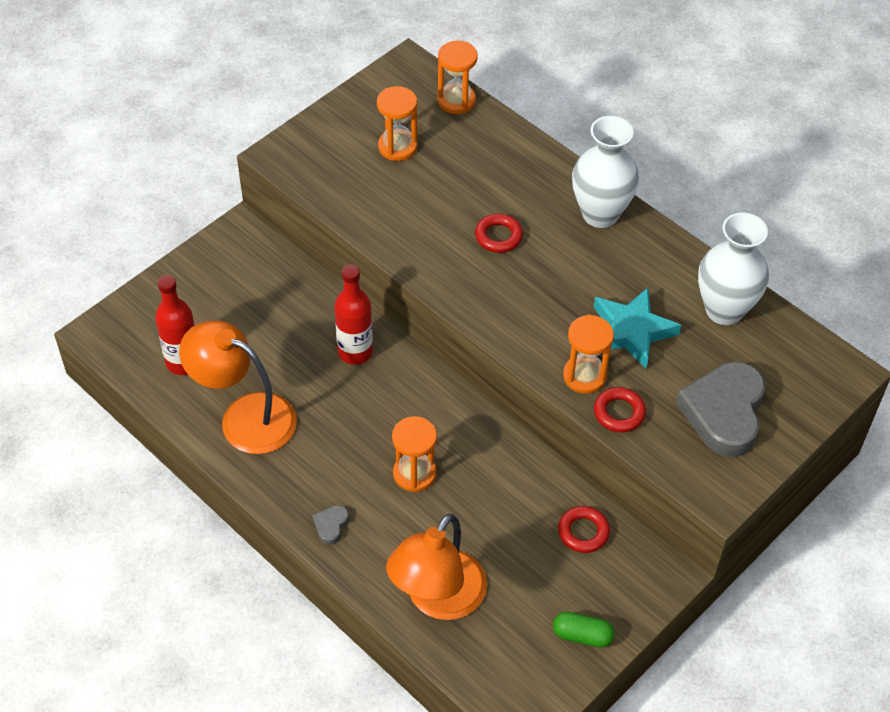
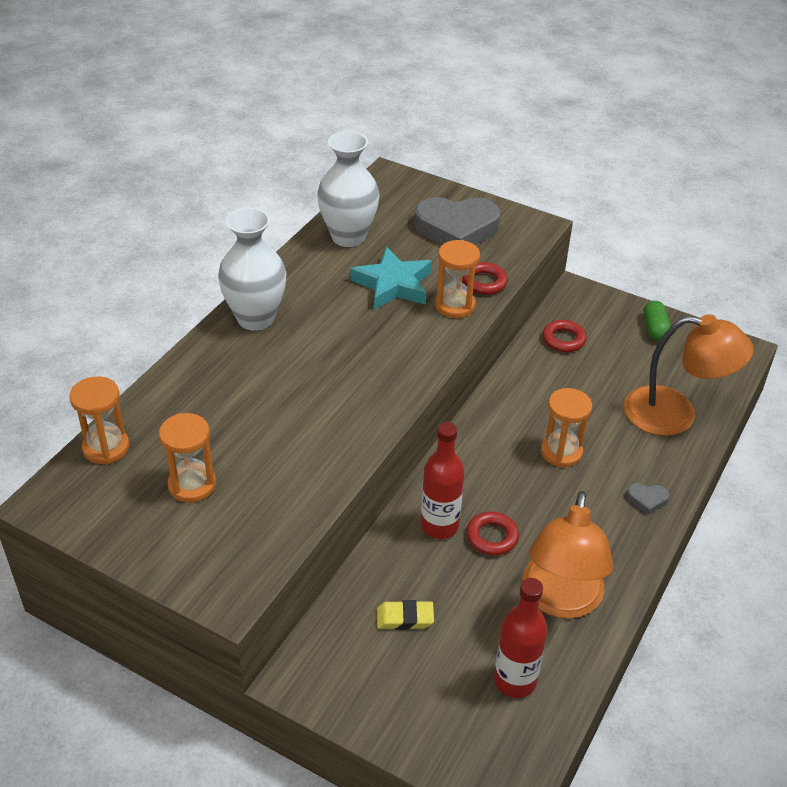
camera: 105 degrees left, 10 degrees down
(269, 306) = (405, 618): none -> yellow eraser
(498, 236) = (306, 382): red ring -> red ring (492, 537)

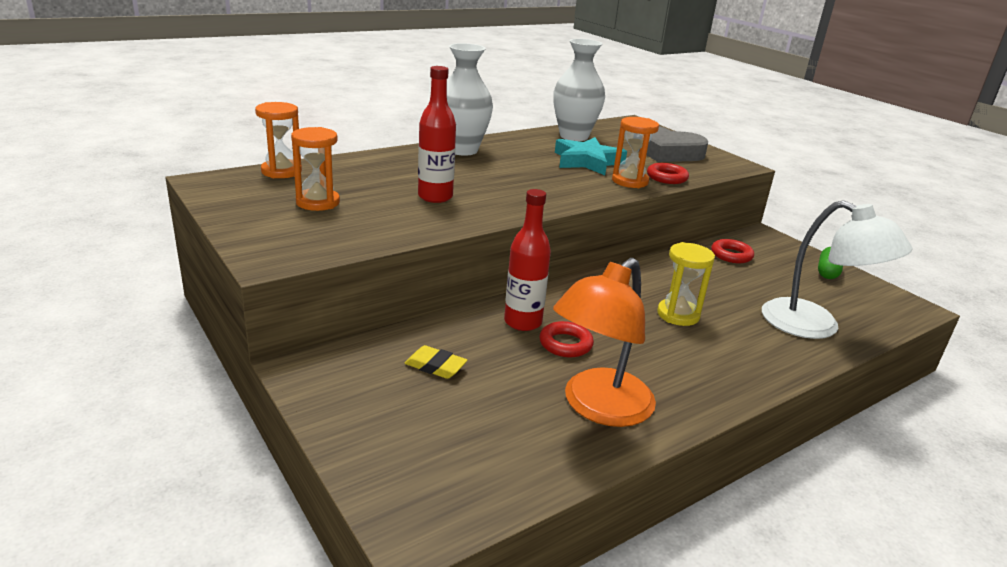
camera: 25 degrees right, 15 degrees down
(515, 681) = (500, 447): red bottle -> red bottle (435, 197)
(561, 452) = (678, 315): orange hourglass -> yellow hourglass
(647, 500) = (746, 370): grey heart -> none
(675, 414) = (815, 326): orange lamp -> white lamp

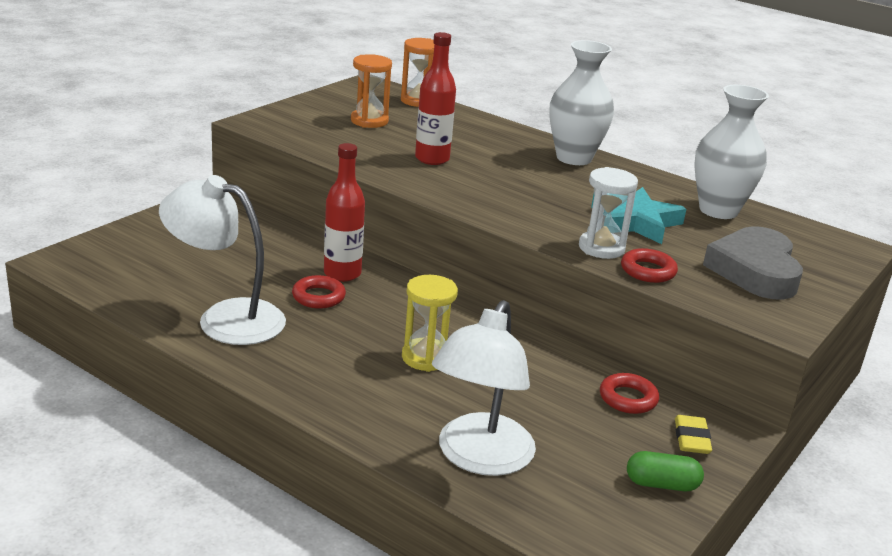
camera: 70 degrees right, 0 degrees up
(435, 366) = (246, 244): yellow eraser -> yellow eraser (691, 439)
(598, 407) = (225, 318): orange lamp -> white lamp
(630, 181) = (601, 248): orange hourglass -> white hourglass

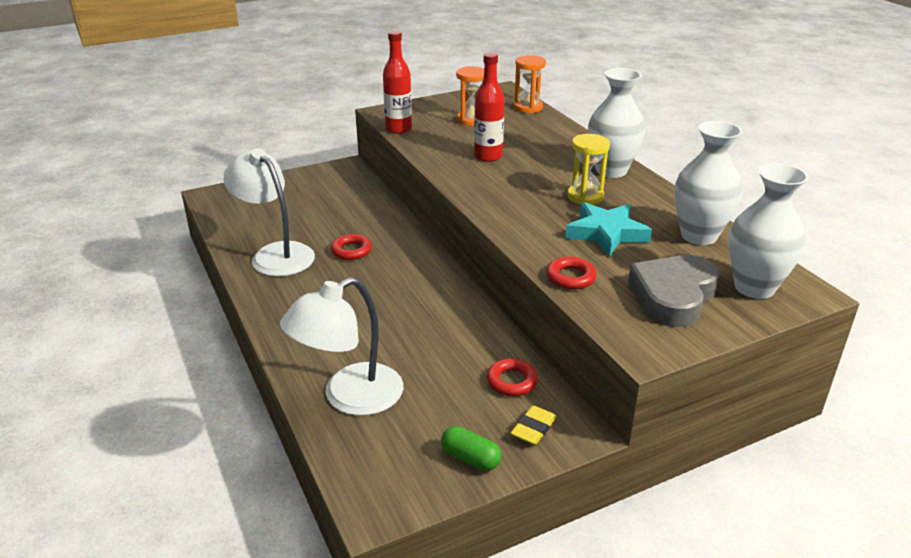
camera: 30 degrees right, 5 degrees up
(342, 274) = (384, 236): red bottle -> red bottle (398, 129)
(426, 357) = (384, 312): yellow hourglass -> yellow hourglass (585, 196)
(601, 248) = (550, 251): white hourglass -> none
(811, 250) = (754, 287): none -> white vase

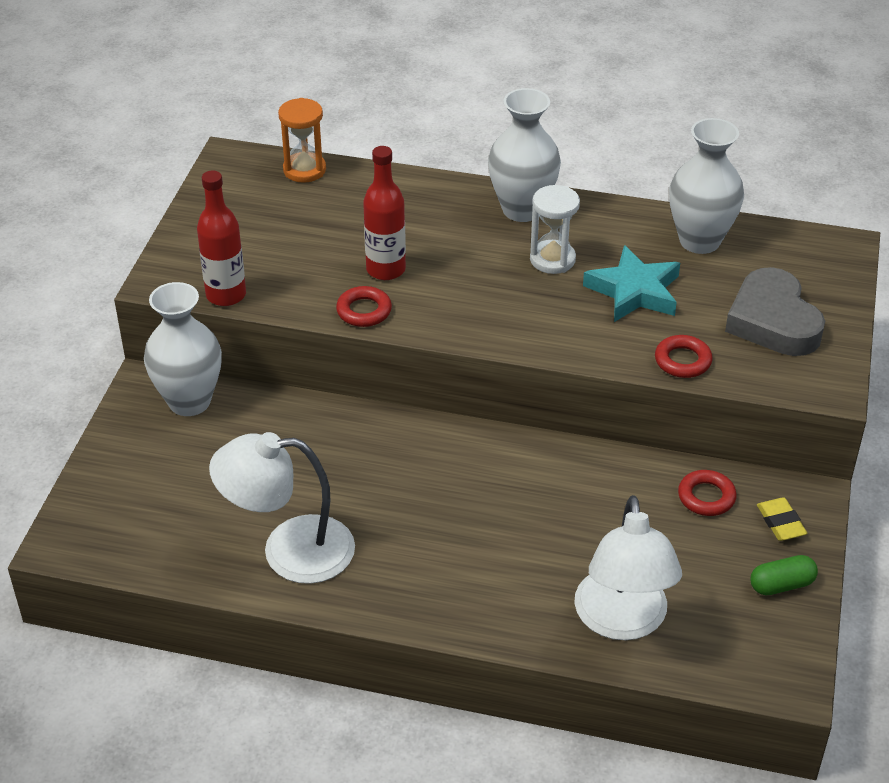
camera: 50 degrees left, 10 degrees up
(351, 250) = (356, 484): red ring -> red ring (364, 311)
(471, 120) = (279, 229): orange hourglass -> none
(585, 196) = (552, 259): yellow hourglass -> white hourglass
(754, 287) = (807, 268): white vase -> white vase (189, 401)

